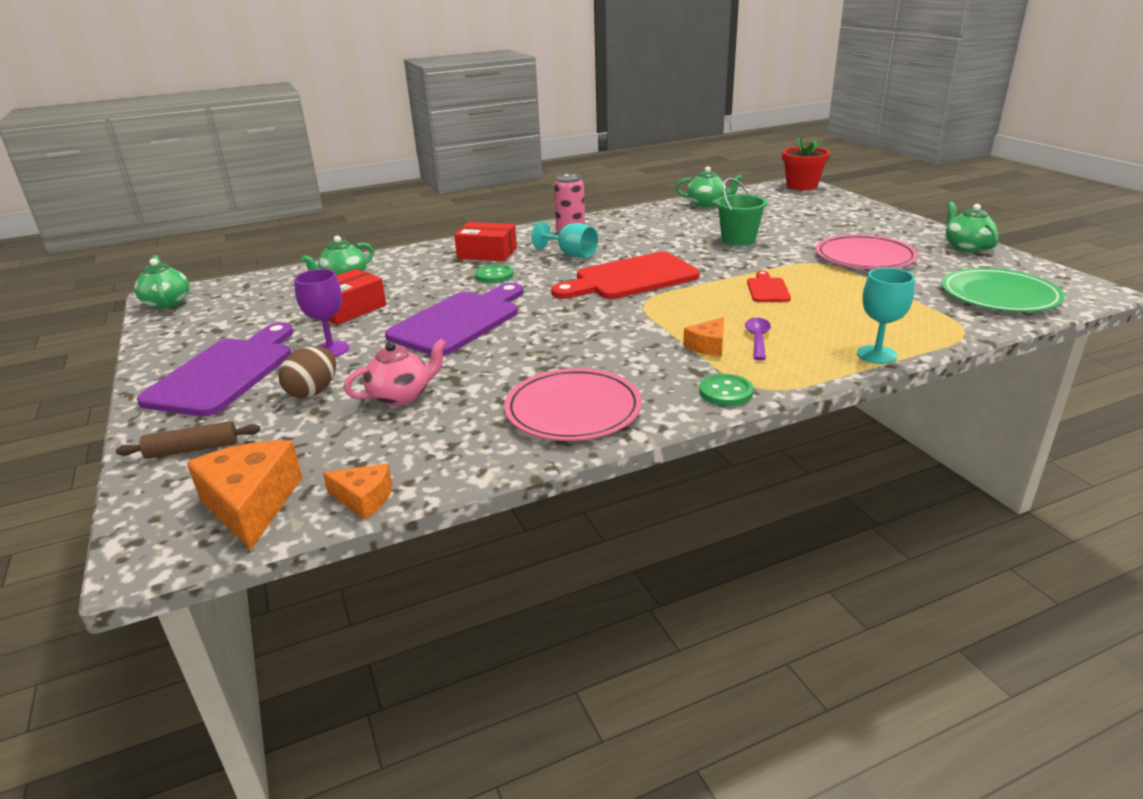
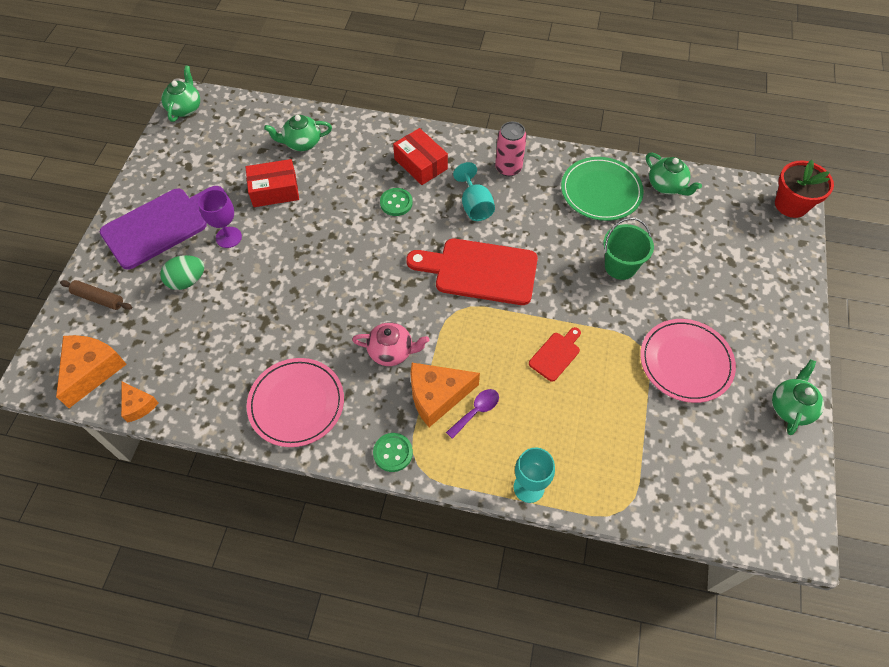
camera: 35 degrees right, 30 degrees up
(313, 392) = (187, 281): brown egg -> green egg
(401, 396) = (225, 320): pink teapot -> pink teapot (391, 351)
(459, 321) = (323, 253): purple cutting board -> none
(708, 346) = (437, 396): orange cheese -> orange cheese, size x1.76
(999, 295) = (714, 489): green plate -> green plate (601, 191)

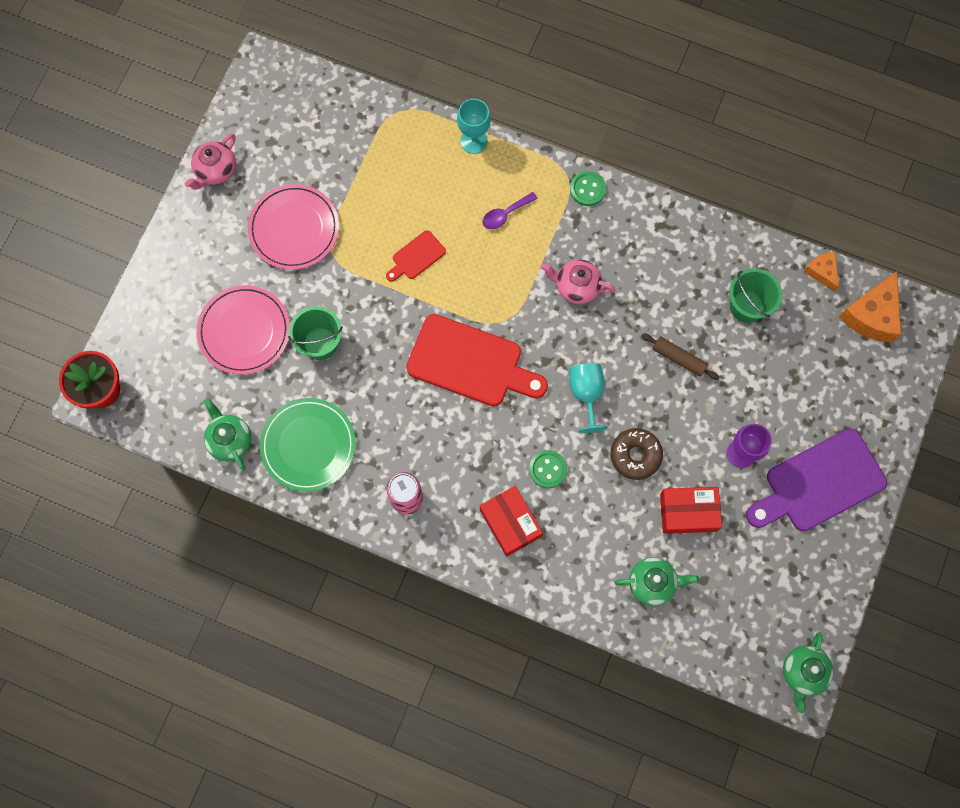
camera: 170 degrees left, 15 degrees up
(98, 298) = (876, 397): brown rolling pin -> brown rolling pin (679, 358)
(187, 281) = (784, 403): green egg -> none
(219, 359) = (746, 306): none -> green bucket
(296, 403) = (672, 249): pink plate -> pink plate (244, 331)
(322, 223) = (635, 455): none -> brown donut
(437, 396) = (539, 235): orange cheese -> none
(475, 206) = (458, 450): turquoise goblet -> turquoise goblet (586, 394)
(791, 407) = (216, 171): green teapot -> pink teapot

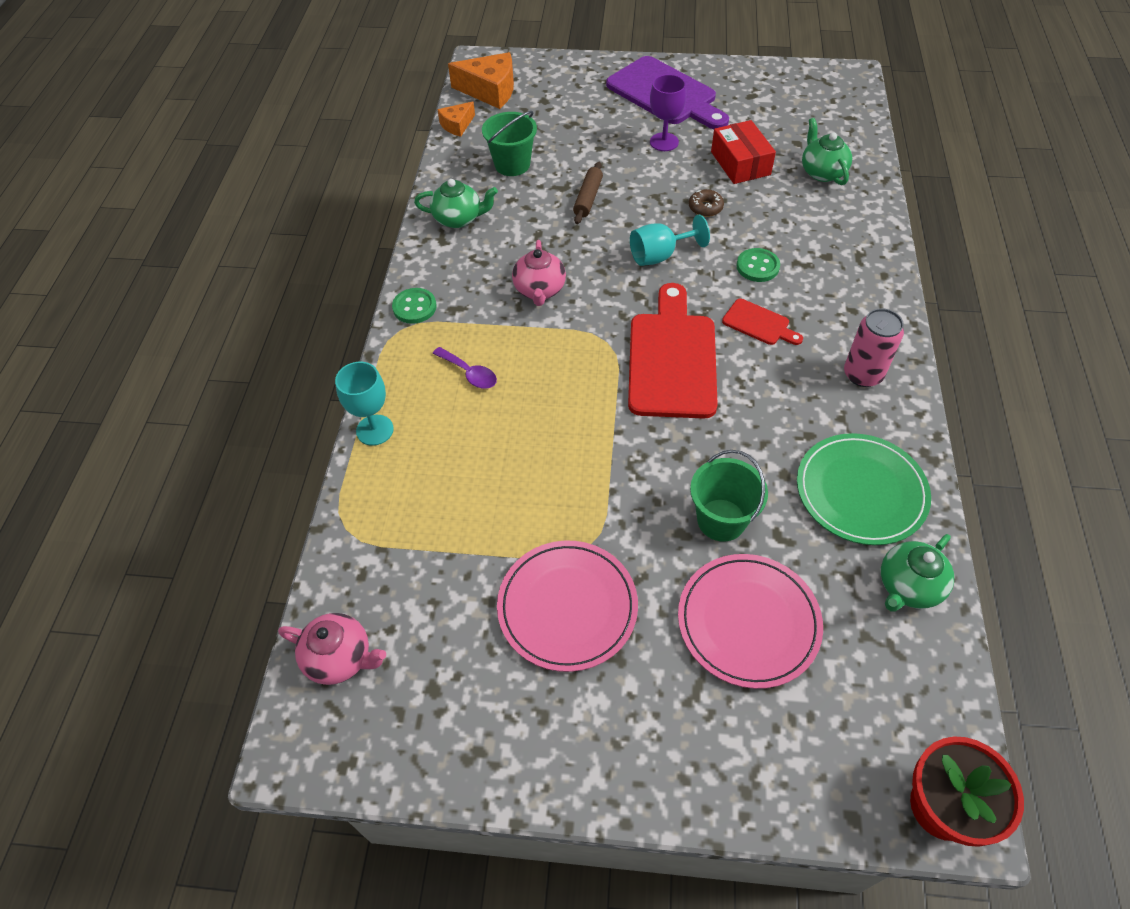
camera: 105 degrees left, 20 degrees down
(216, 171) = (505, 759): pink teapot -> pink teapot (340, 658)
(416, 257) = (558, 447): red cutting board -> red cutting board (759, 323)
(510, 523) = (832, 282): red box -> none
(635, 455) = (705, 207): brown donut -> brown donut, size x0.64
(803, 672) = (835, 76): green teapot -> green teapot (458, 218)

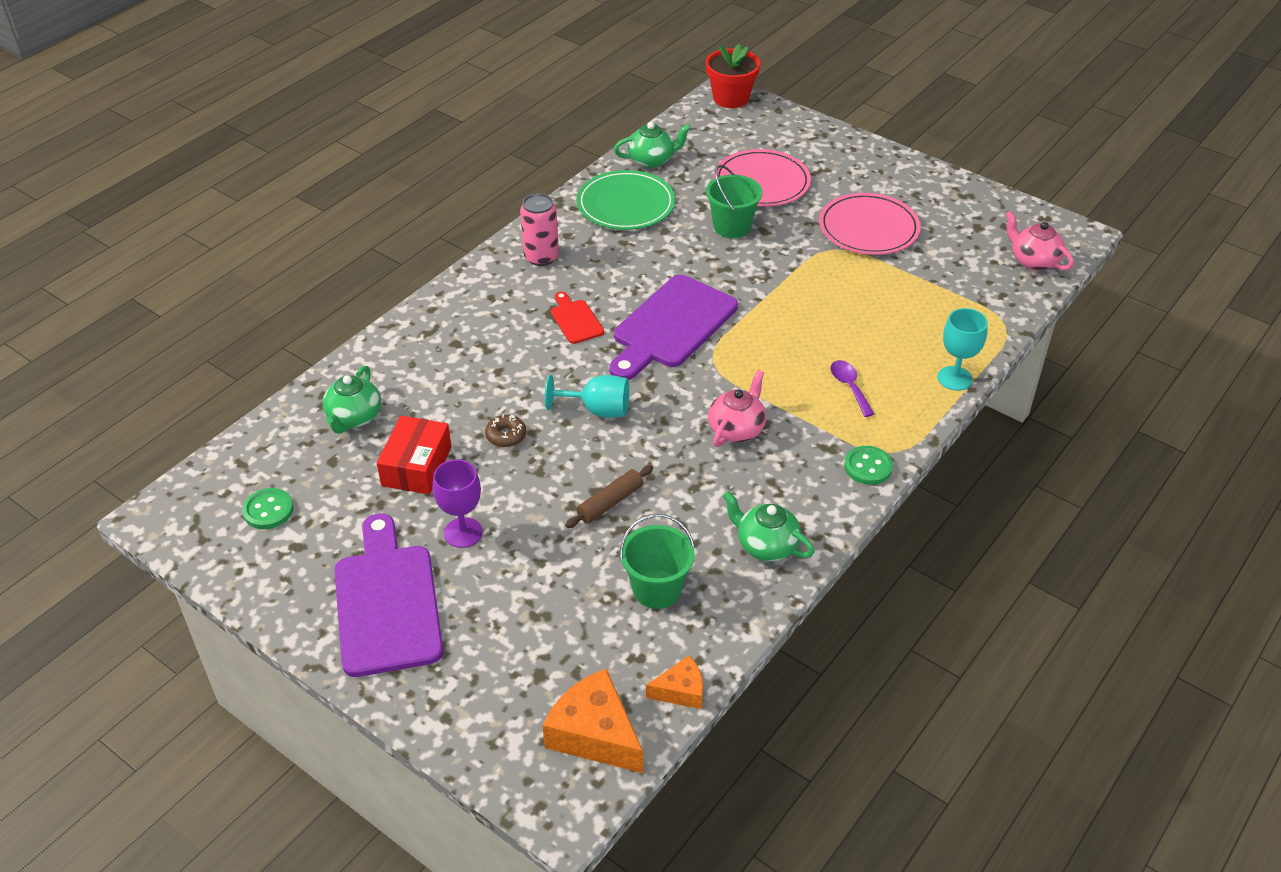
camera: 150 degrees left, 10 degrees down
(672, 359) = (671, 326): red cutting board -> purple cutting board
(757, 266) = (523, 361): green button -> green button (268, 510)

